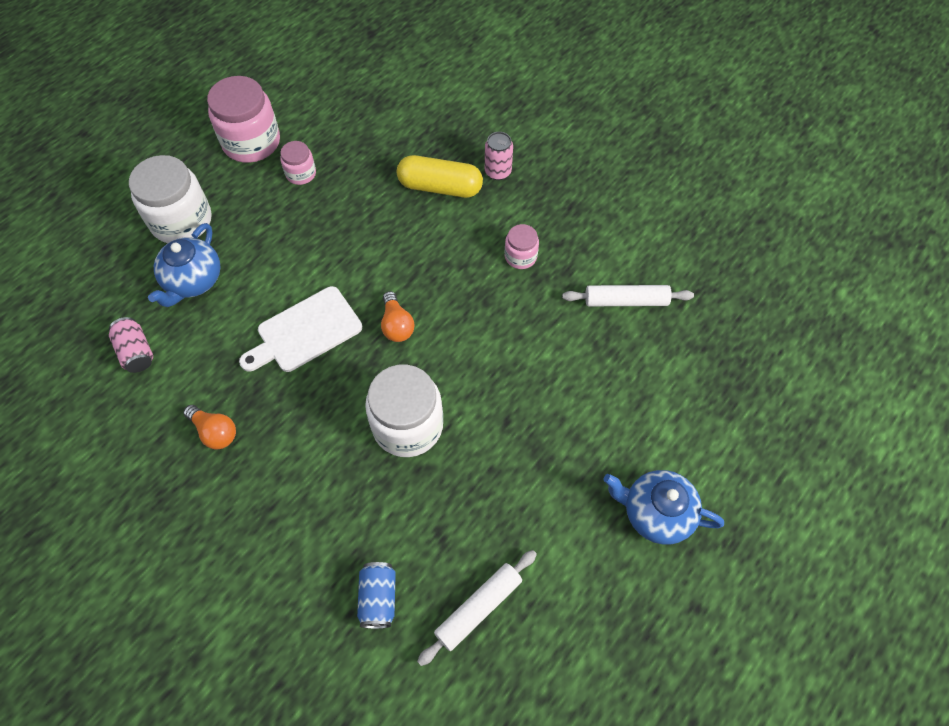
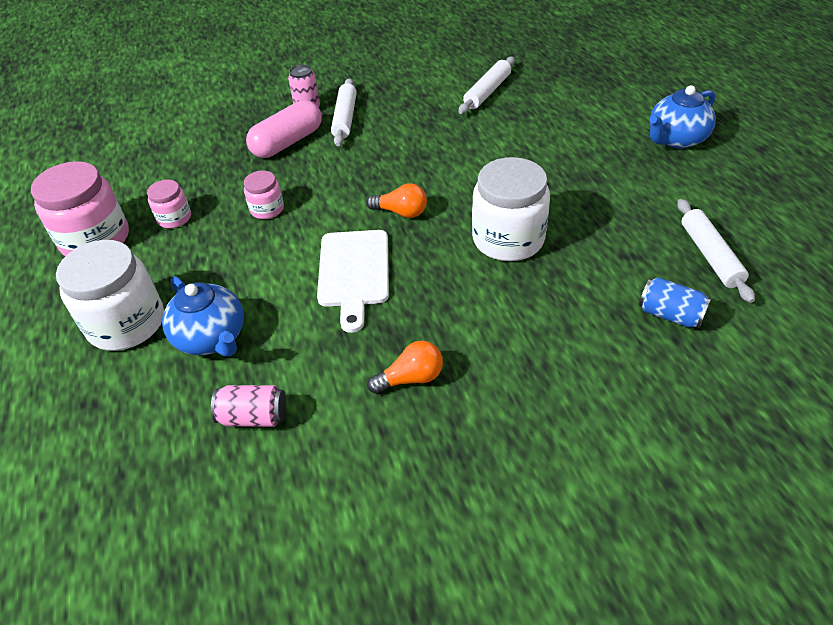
camera: 55 degrees left, 15 degrees down
(440, 187) = (287, 142): yellow capsule -> pink capsule
(503, 208) = (345, 118): none -> white rolling pin
(520, 256) = (400, 125): pink jar -> pink jar (267, 209)

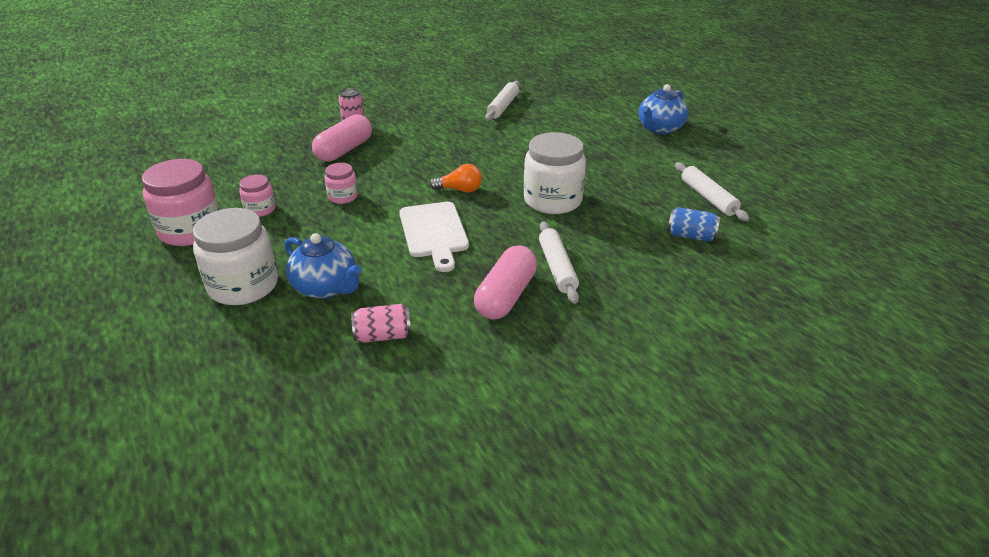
camera: 15 degrees left, 10 degrees down
(345, 118) = (389, 131): white rolling pin -> white rolling pin (557, 268)
(411, 378) = (506, 296): orange light bulb -> pink capsule

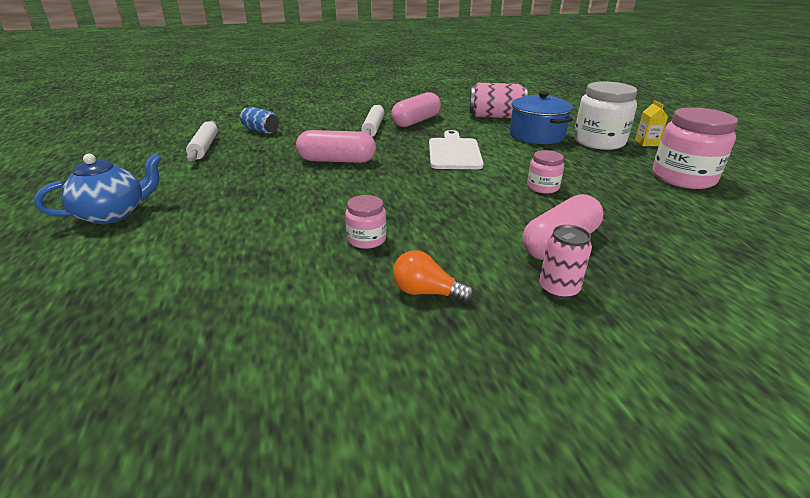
camera: 165 degrees left, 5 degrees down
(176, 294) = (646, 143): none -> yellow carton
(260, 209) = (627, 186): pink jar -> pink jar (366, 239)
(326, 287) = (536, 135): blue teapot -> blue pot
(383, 335) = (495, 116): pink can -> pink can, size x1.62
(459, 190) = (419, 178): orange light bulb -> orange light bulb (426, 292)
(503, 106) = (277, 294): white rolling pin -> none
(552, 200) = (337, 160): white jar -> pink capsule

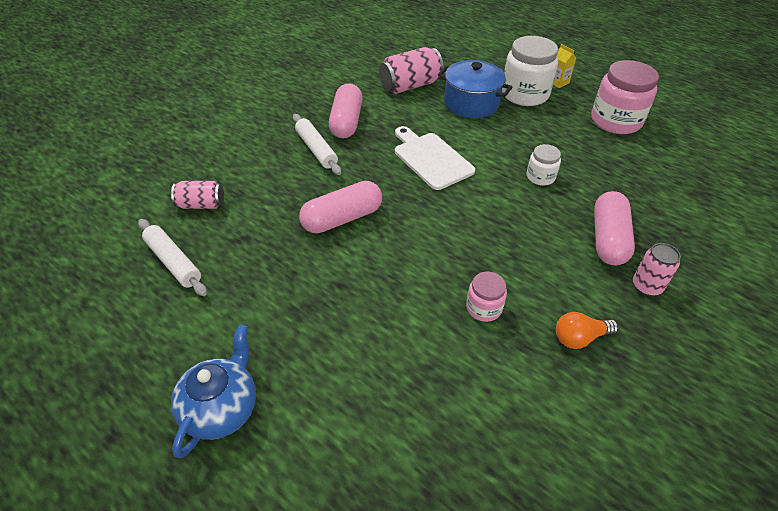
camera: 35 degrees left, 15 degrees up
(261, 130) = (201, 205): blue can -> pink can
(542, 187) = (540, 177): pink jar -> white jar

